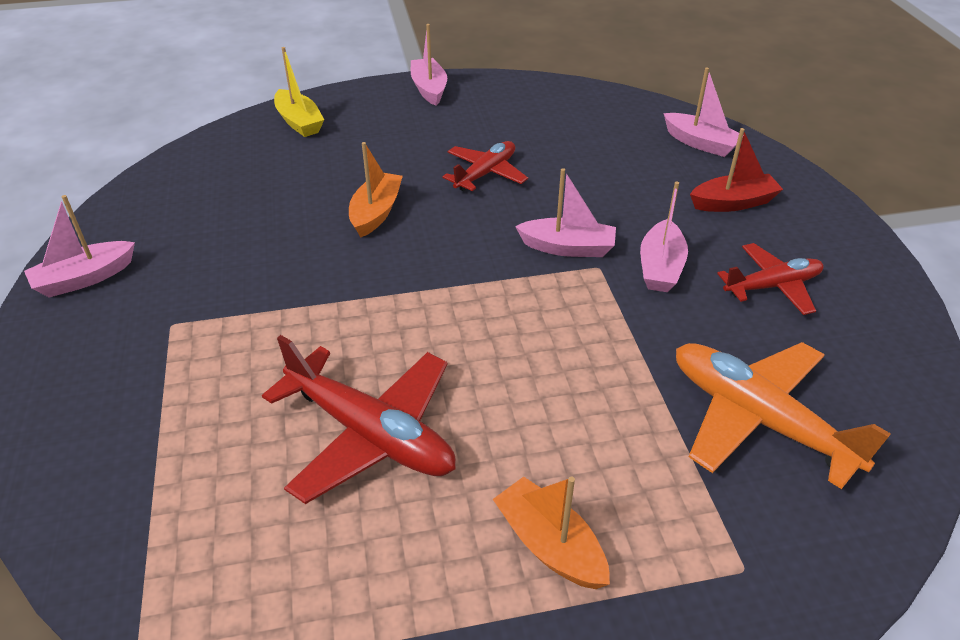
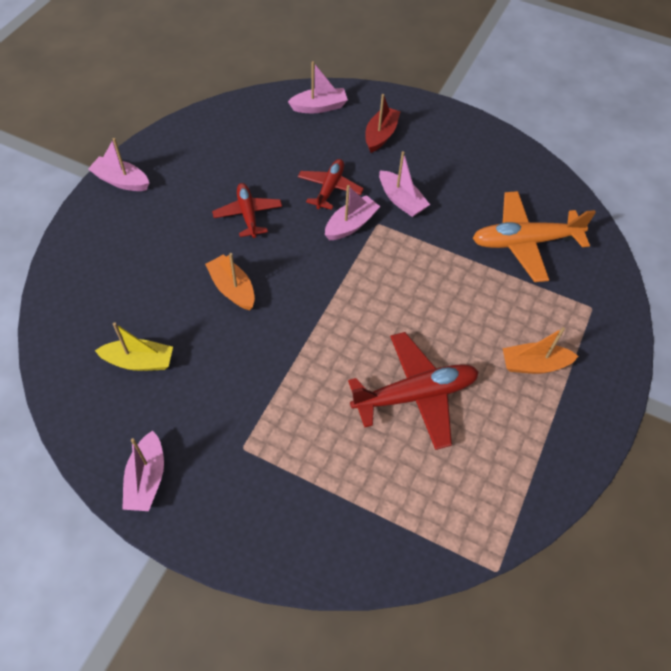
camera: 55 degrees left, 15 degrees up
(299, 122) = (81, 271): yellow boat -> yellow boat (139, 361)
(772, 286) = (452, 171): red plane -> red plane (330, 188)

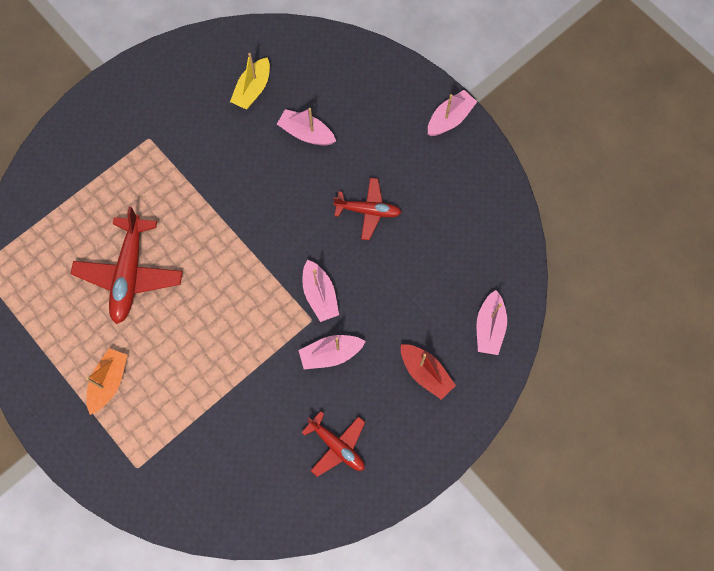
camera: 115 degrees right, 15 degrees up
(147, 478) = (156, 73): pink boat -> pink boat (306, 133)
(232, 288) = (291, 173): orange boat -> none
(330, 188) = (372, 294): red plane -> red plane (337, 446)
(524, 242) = (232, 447): orange plane -> none

